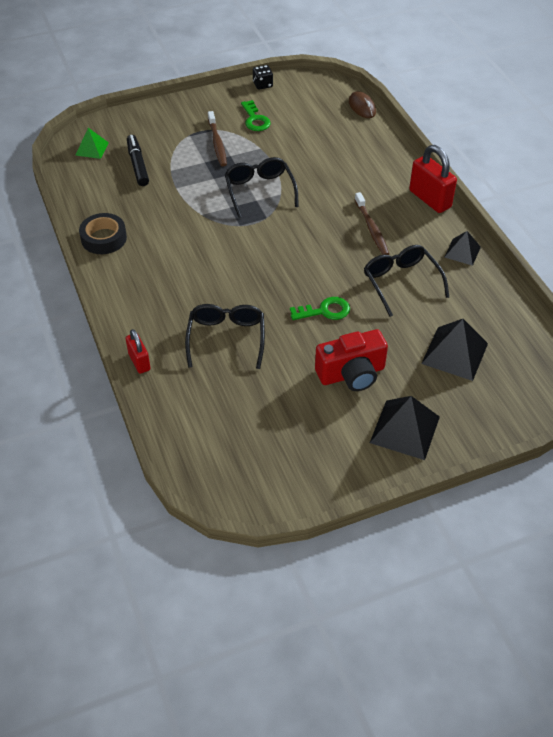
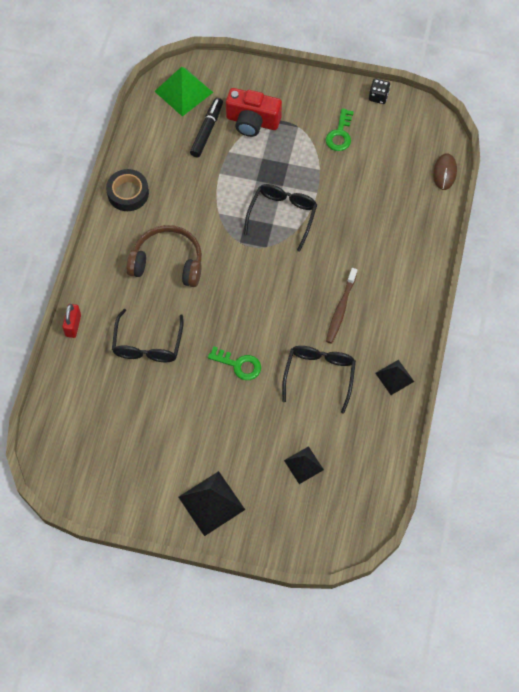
camera: 35 degrees right, 15 degrees up
(92, 149) = (183, 92): green pyramid -> green pyramid, size x1.65
(188, 270) = (168, 262): none -> brown headphones
(217, 143) = (288, 143): brown toothbrush -> none
(226, 339) = (148, 344): black glasses -> black glasses turned 150 degrees clockwise
(351, 374) = (212, 433): red camera -> red camera (252, 121)
(430, 199) = (415, 308): red padlock -> none
(454, 353) = (303, 465): black pyramid -> black pyramid, size x0.61

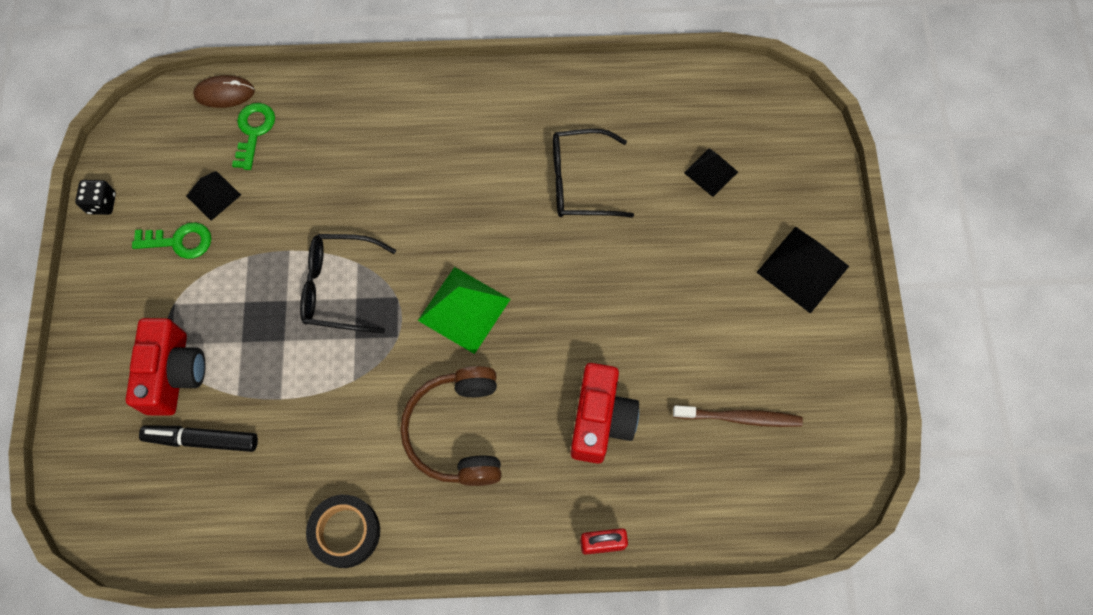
camera: 105 degrees left, 5 degrees up
(148, 344) = (600, 420): black glasses -> red camera
(183, 92) = (128, 500): green pyramid -> green pyramid (464, 309)
(239, 365) = (595, 286): green key -> green key (254, 131)
(341, 309) = (473, 177): brown toothbrush -> brown toothbrush (739, 418)
(394, 377) = (555, 94): black pyramid -> black pyramid (213, 195)

